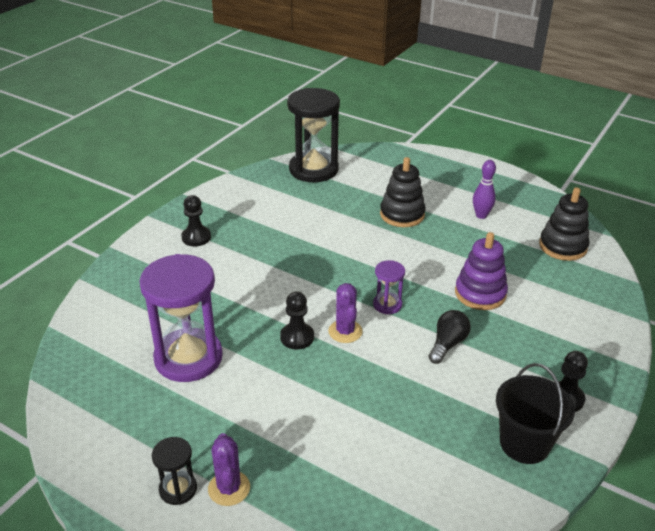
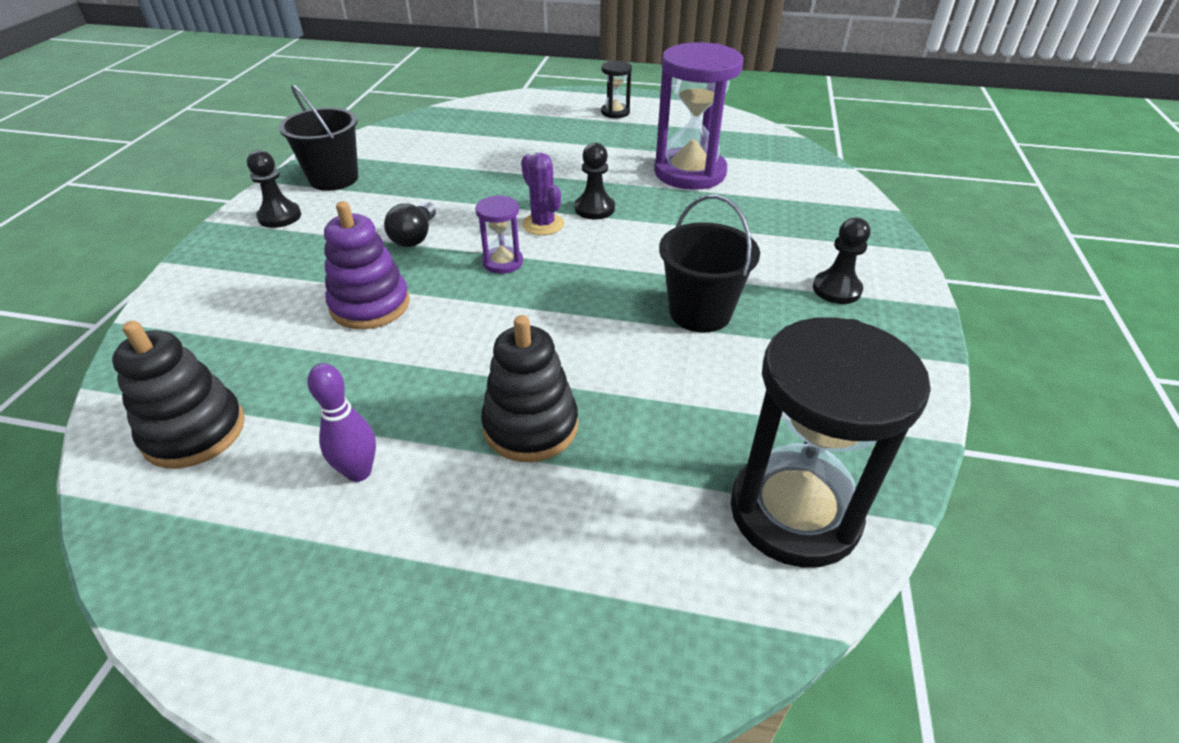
camera: 160 degrees right, 5 degrees up
(229, 488) = (579, 118): purple cactus -> none
(285, 243) = (700, 312): none -> black bucket

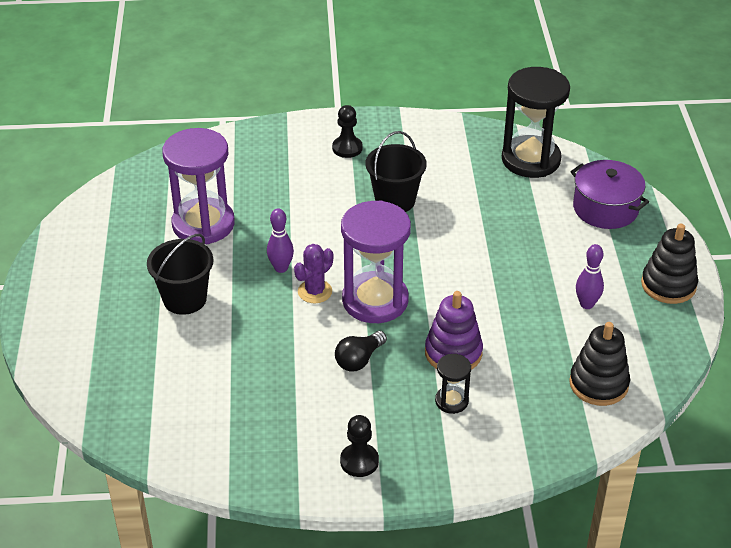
camera: 105 degrees left, 0 degrees up
(334, 179) = (279, 453): black bucket -> black bucket (185, 299)
(415, 237) = (359, 360): black light bulb -> black light bulb turned 135 degrees clockwise
(502, 262) = (375, 300): purple hourglass -> purple hourglass, size x2.14
(530, 426) = (523, 250): black stacking toy -> black stacking toy (668, 285)
(594, 209) = (281, 268): black pawn -> purple bowling pin
(602, 599) = (605, 208): none -> purple pot
(615, 112) = (79, 288): black hourglass -> black hourglass (451, 401)

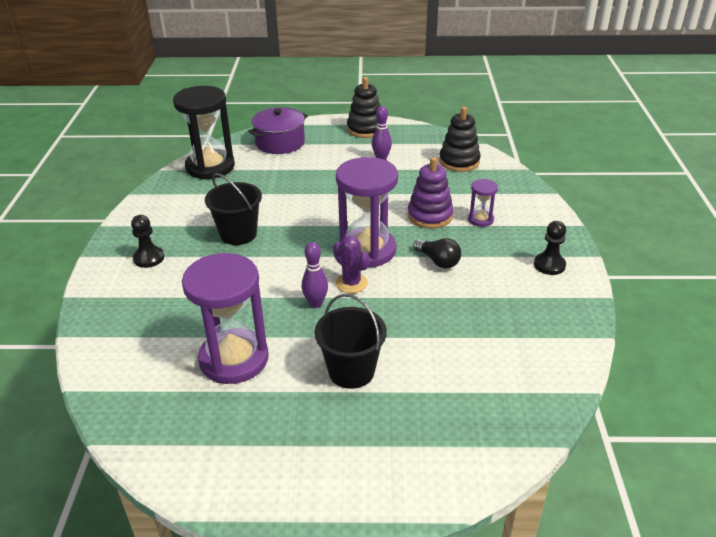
camera: 85 degrees left, 5 degrees down
(451, 401) = (480, 219): black hourglass -> purple hourglass

